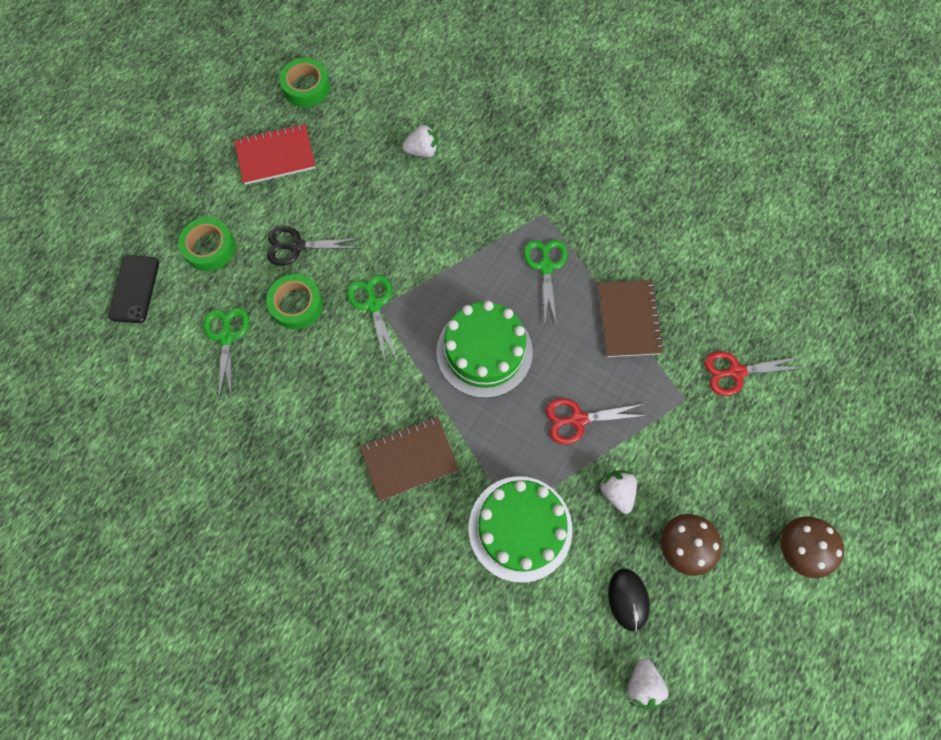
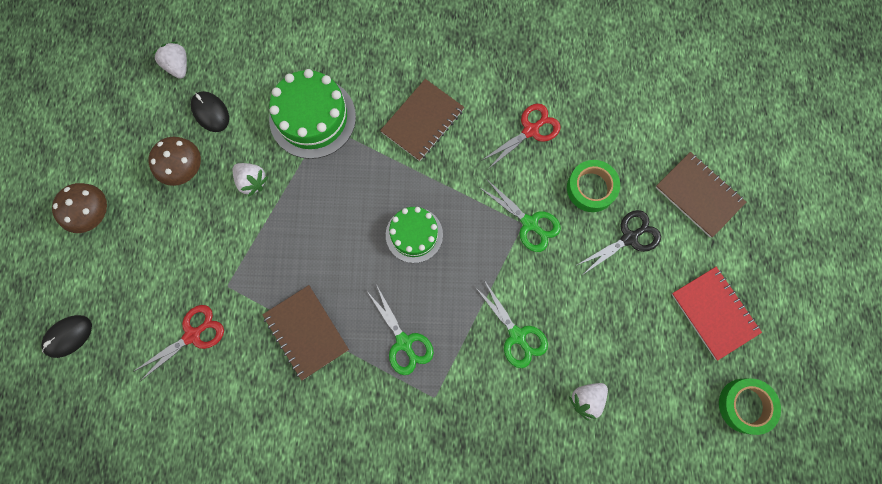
camera: 150 degrees right, 5 degrees up
(134, 289) = (727, 128): black phone -> none
(210, 248) = (698, 195): green tape -> brown notebook
(227, 337) = (625, 132): green scissors -> green scissors (517, 335)
(276, 156) = (714, 313): red notebook -> red notebook turned 75 degrees counterclockwise
(484, 351) = (414, 234): green cake -> green cake, size x0.64
(578, 419) = (308, 221): red scissors -> red scissors (530, 130)
(858, 434) = (68, 336): none -> black mouse

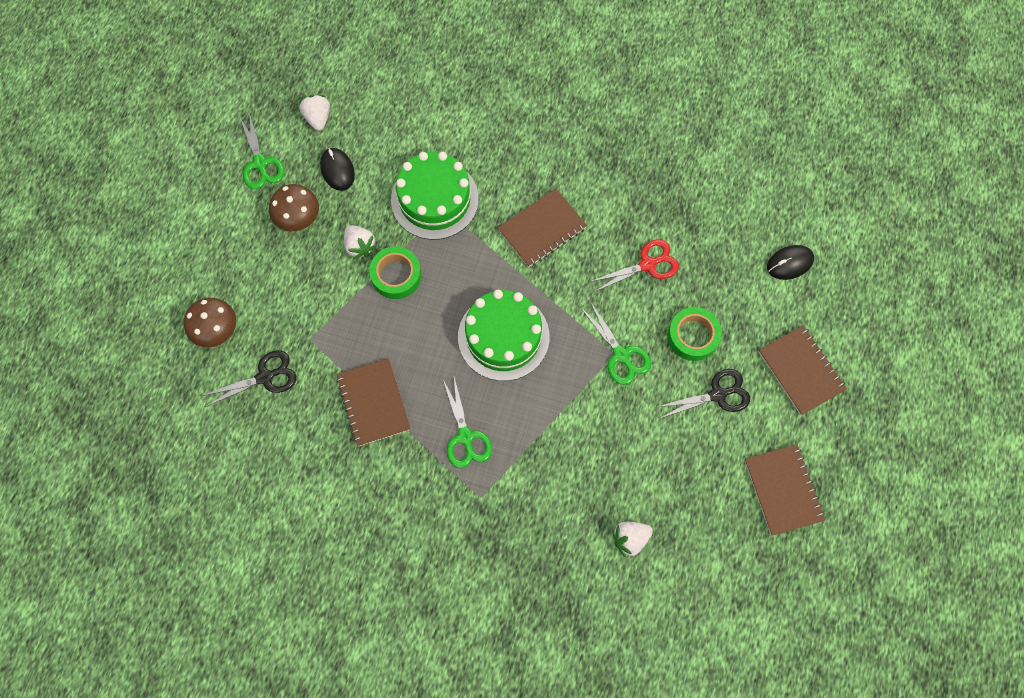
camera: 15 degrees right, 5 degrees down
(68, 336) = (149, 348): black mouse -> black mouse (789, 263)
(94, 214) = (201, 240): brown mushroom -> brown mushroom (216, 330)
(192, 335) = (265, 377): red scissors -> black scissors
(414, 234) = (503, 337): green cake -> green cake, size x1.57
(517, 335) = (578, 460): green scissors -> green scissors (260, 163)
(714, 313) = (783, 490): red notebook -> brown notebook
(745, 405) = (788, 588): green tape -> green tape (396, 275)

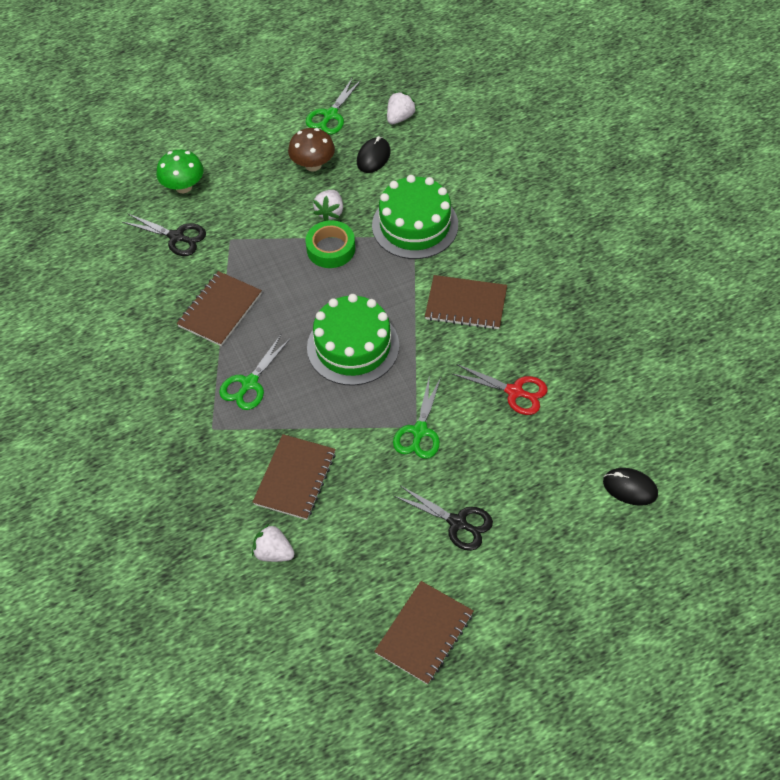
camera: 50 degrees right, 15 degrees down
(216, 330) = (183, 186): brown mushroom -> green mushroom
(693, 336) = (488, 468): green tape -> none
(801, 371) = (543, 568): brown notebook -> brown notebook (295, 478)

